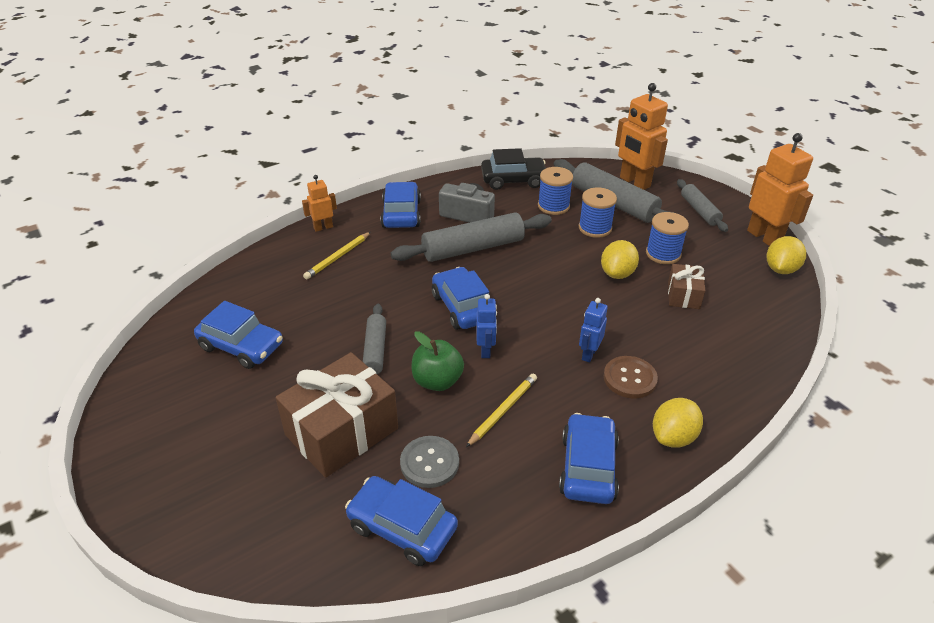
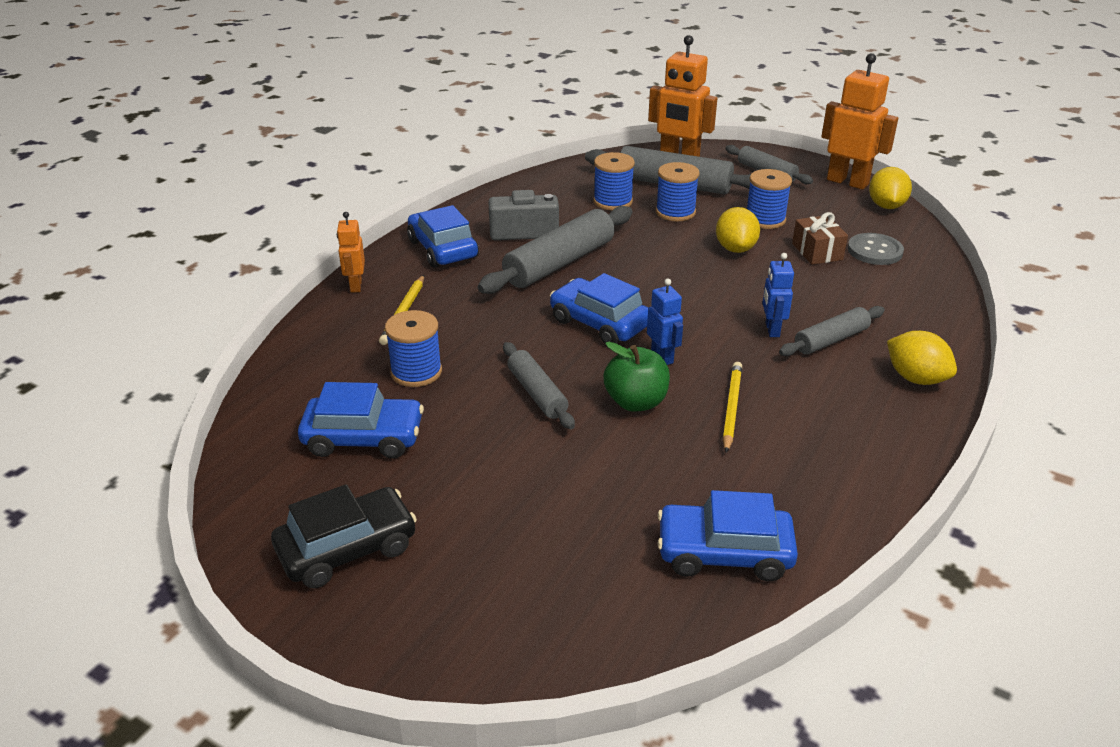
camera: 25 degrees left, 5 degrees down
(310, 307) = (416, 372): none -> blue spool
(323, 227) = (355, 286): orange robot -> orange robot turned 45 degrees counterclockwise
(342, 432) = (572, 485): brown gift -> none
(429, 463) = (698, 482): grey button -> grey button (874, 251)
(513, 180) = (545, 186): black car -> black car (347, 549)
(588, 467) = (861, 431): blue car -> none
(630, 378) = (831, 340): brown button -> grey rolling pin
(673, 437) = (915, 378): yellow lemon -> yellow lemon turned 60 degrees counterclockwise

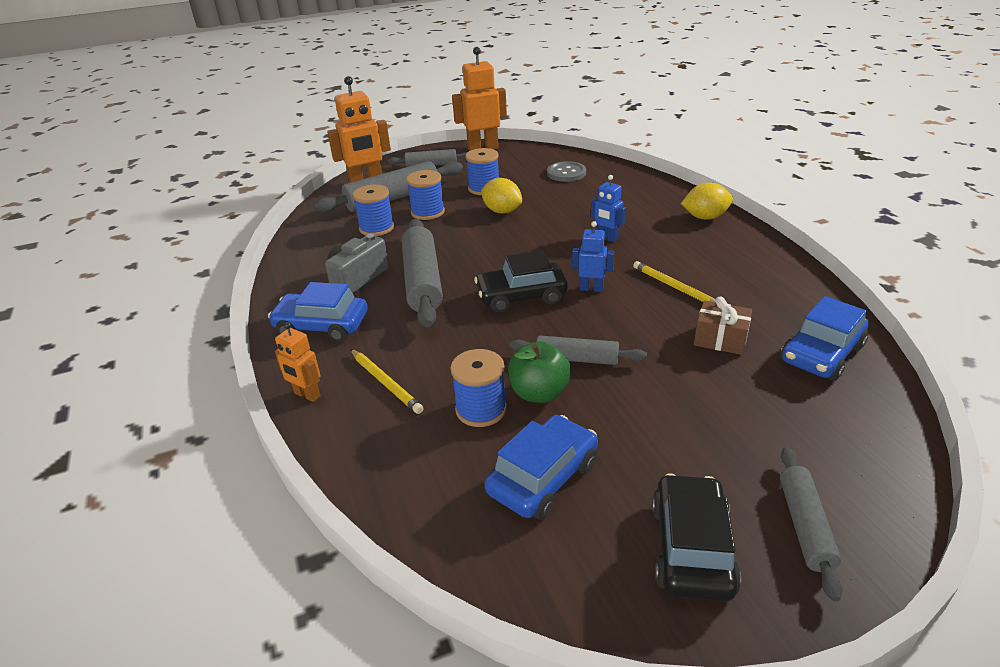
camera: 50 degrees left, 0 degrees up
(600, 323) = (521, 296): blue car -> black car
(636, 402) = (631, 320): green apple -> green apple (539, 393)
(817, 252) = (543, 189): brown gift -> brown gift (720, 339)
(831, 340) = (639, 225): grey rolling pin -> grey rolling pin (804, 526)
(886, 206) = (525, 150): yellow lemon -> none

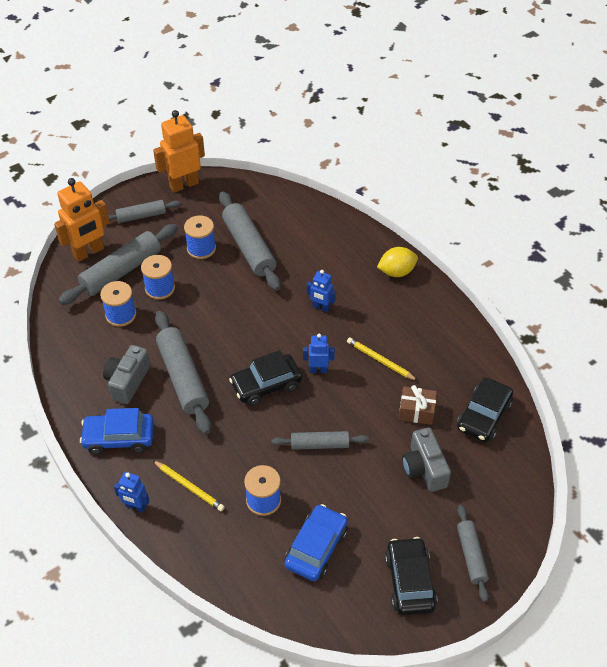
camera: 15 degrees left, 15 degrees up
(307, 395) = (136, 506): orange robot -> blue robot
(502, 211) = (226, 280): yellow lemon -> none
(535, 190) = (249, 247): none -> grey rolling pin
(539, 393) = (299, 480): green apple -> none
(566, 173) = (271, 218): grey button -> none
(727, 402) = (424, 468): none -> grey camera
(821, 353) = (483, 416): blue car -> black car

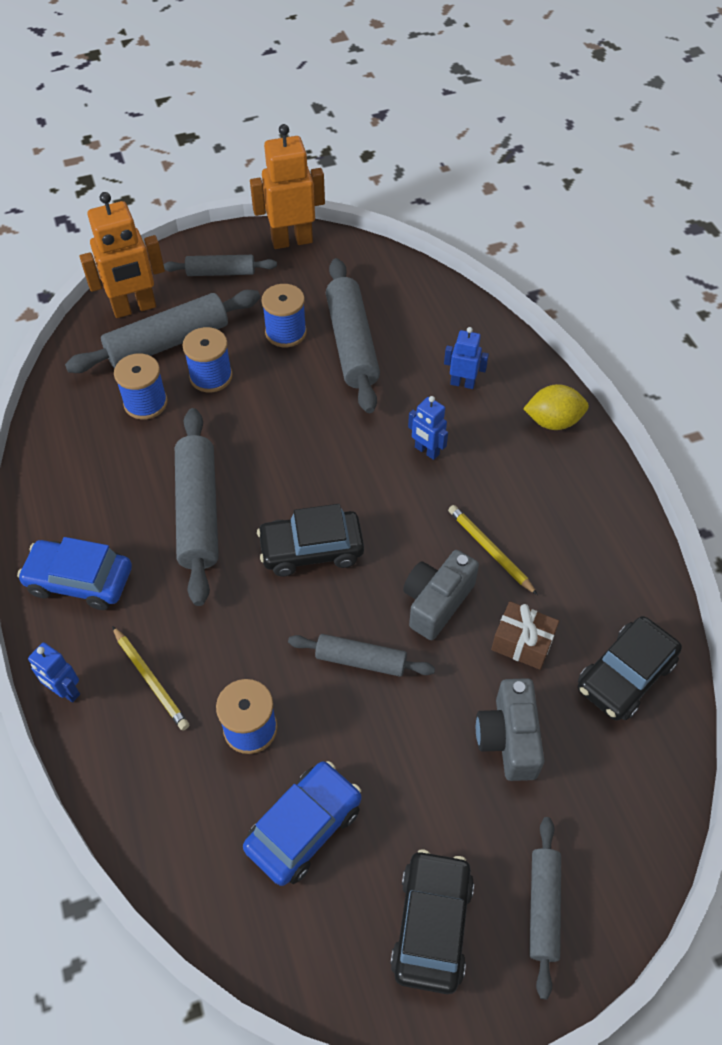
camera: 15 degrees right, 5 degrees up
(127, 381) = (120, 500): grey camera -> grey camera (436, 602)
(318, 370) = (394, 544): blue robot -> blue robot (462, 383)

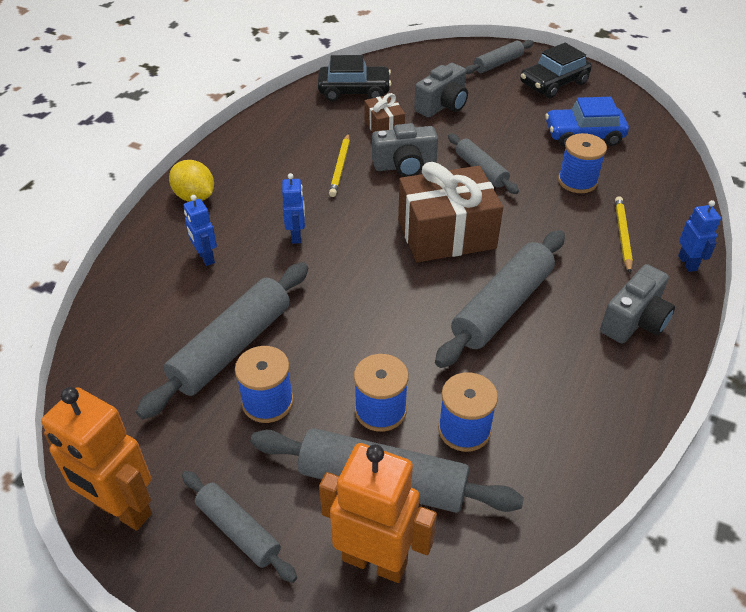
camera: 135 degrees left, 10 degrees down
(80, 580) = (634, 321): blue car -> grey camera
(311, 549) = (446, 234): black car -> brown gift

